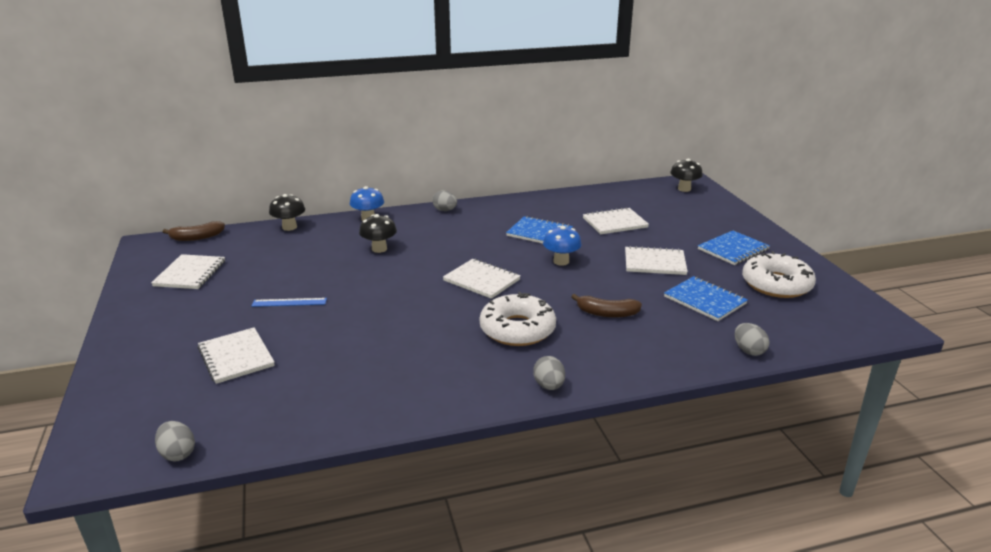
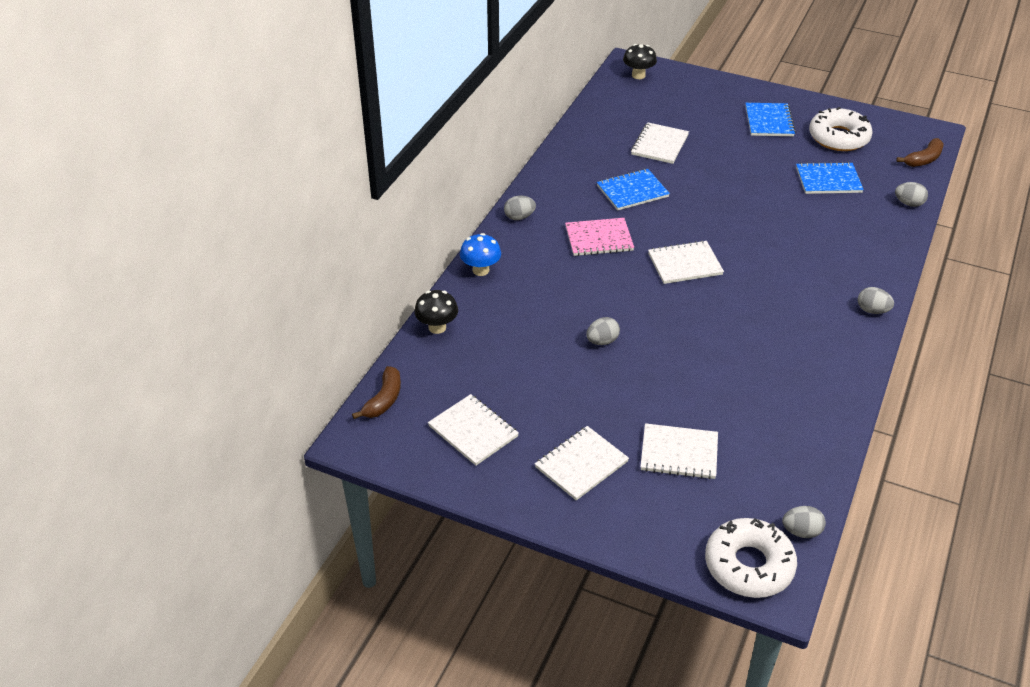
camera: 50 degrees left, 15 degrees up
(289, 302) = (608, 387): blue ruler -> none
(342, 282) = (602, 341): none -> grey egg
(379, 249) = (558, 292): black mushroom -> none
(462, 241) = (599, 238): none -> pink notebook
(517, 329) = (782, 285): white donut -> white donut (749, 565)
(561, 261) = (697, 208): blue mushroom -> none
(607, 313) = (802, 232): brown banana -> brown banana (923, 159)
(654, 263) = (750, 167): white notebook -> white notebook (581, 464)

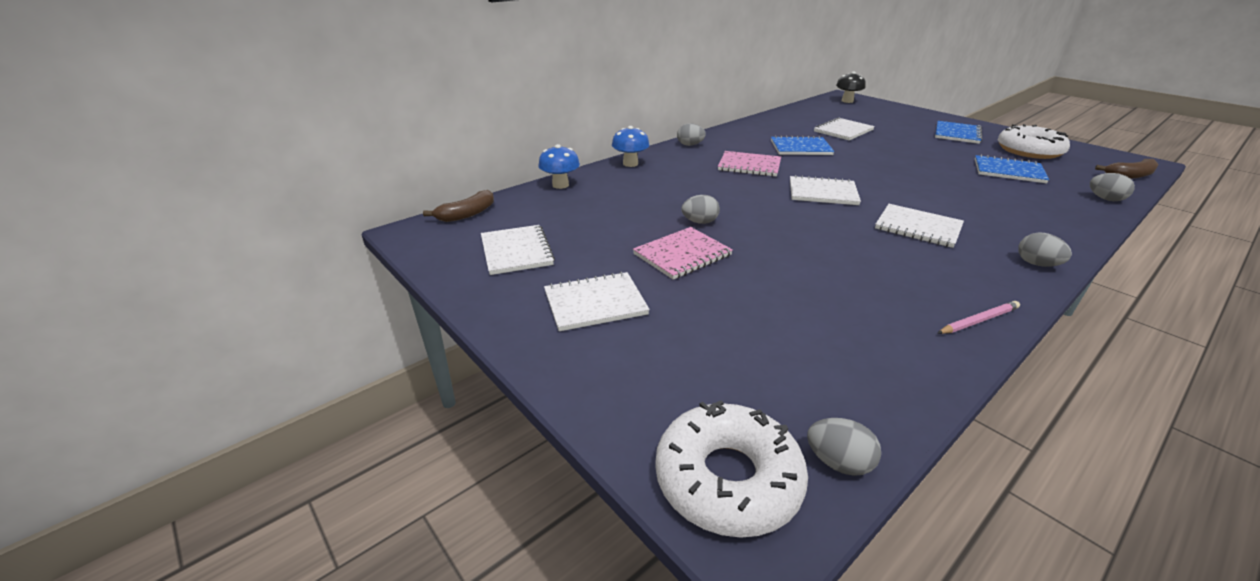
camera: 25 degrees right, 10 degrees down
(437, 327) = (560, 185): black mushroom -> blue mushroom
(612, 388) = (682, 254): none -> pink notebook
(679, 453) = (715, 324): white notebook -> white notebook (918, 227)
(847, 387) = (978, 320): none -> pink pencil

